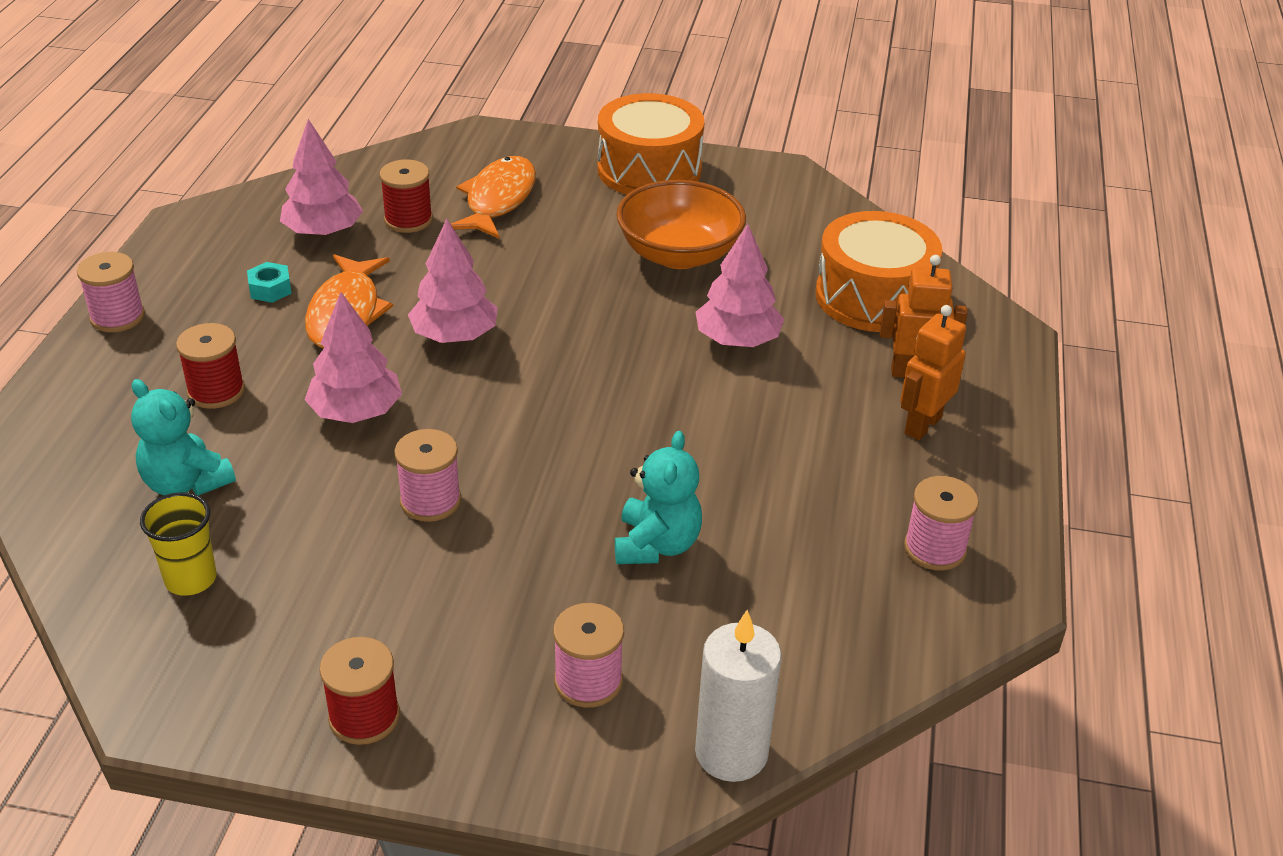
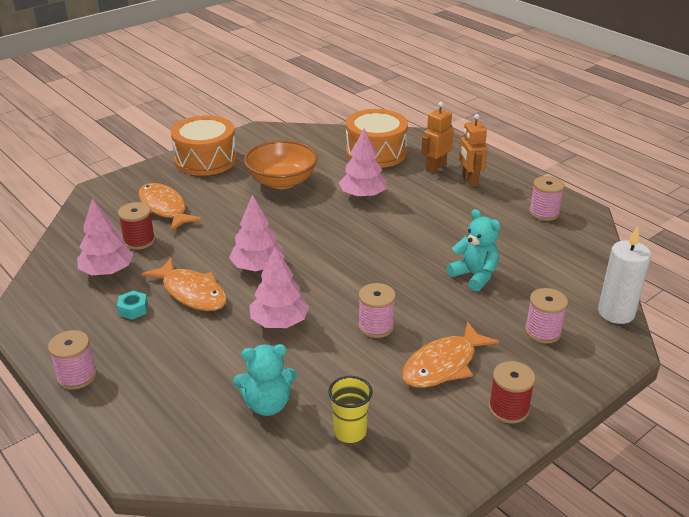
camera: 50 degrees left, 5 degrees down
(216, 391) = (200, 363): red spool -> none
(405, 605) = (443, 365): none -> orange fish

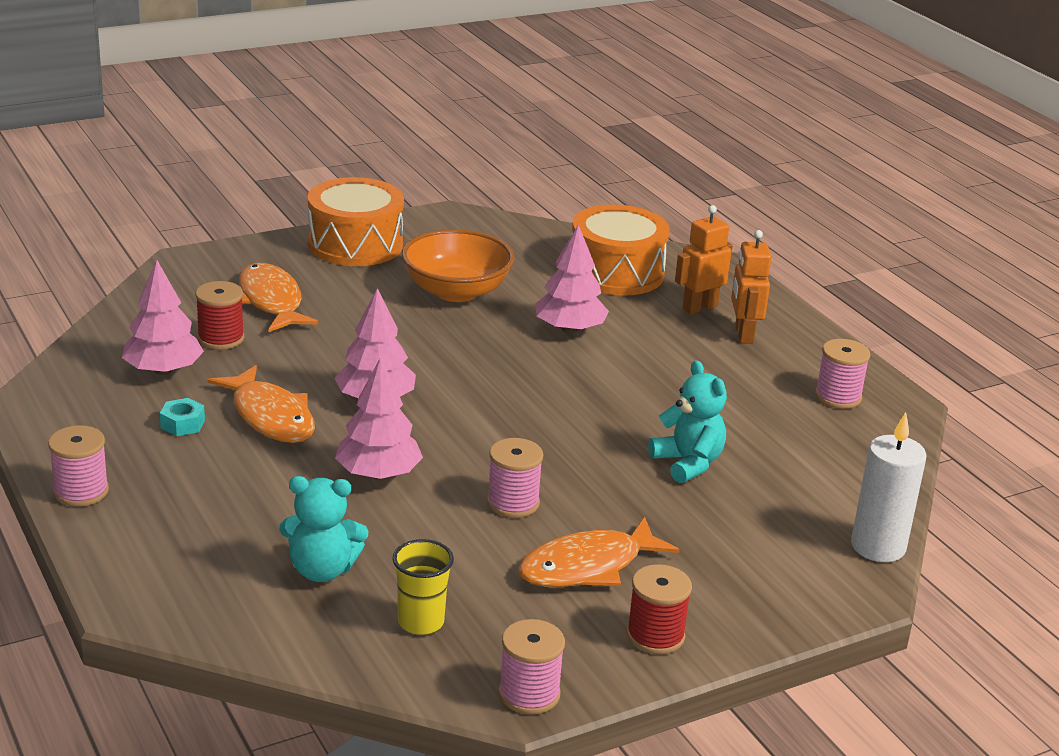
camera: 10 degrees right, 5 degrees down
(543, 331) = (754, 551): pink spool -> pink spool (529, 694)

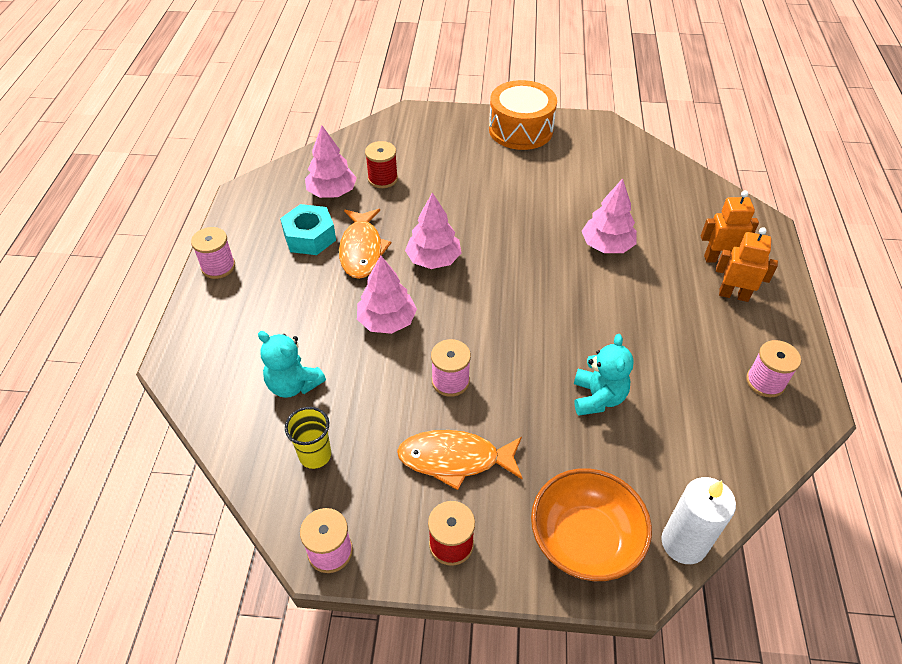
camera: 35 degrees right, 20 degrees up
(182, 424) = (310, 237): turquoise nut -> turquoise nut, size x1.87
(271, 301) = (434, 159): orange fish -> none
(456, 291) = (555, 188): orange bowl -> orange bowl (584, 540)
(616, 272) = (679, 207): orange drum -> none
(743, 334) = (733, 295): orange robot -> orange robot turned 75 degrees clockwise

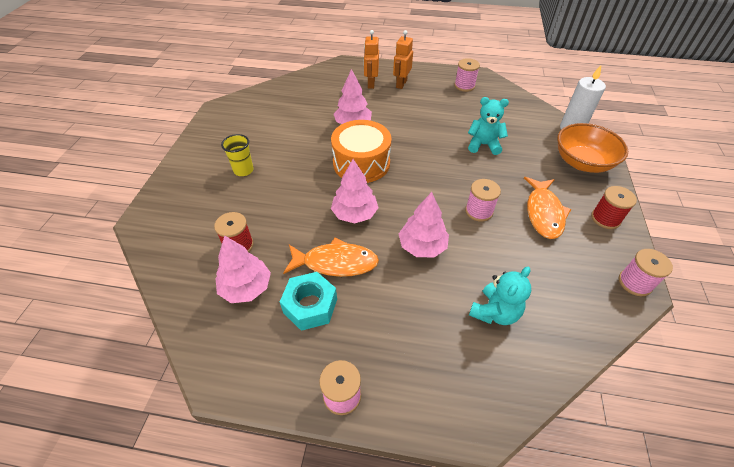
camera: 85 degrees left, 0 degrees up
(315, 455) = (560, 294): yellow cup -> yellow cup (243, 170)
(520, 130) = (205, 150): orange drum -> orange drum (361, 163)

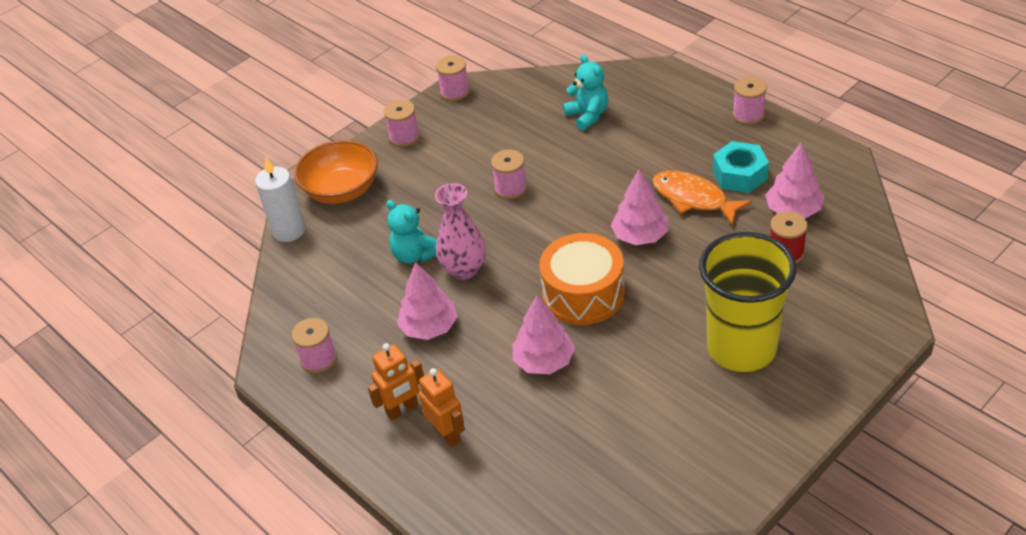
camera: 140 degrees left, 5 degrees down
(243, 170) = (741, 348): yellow cup -> yellow cup, size x2.30
(371, 84) = (447, 434): orange robot -> orange robot turned 75 degrees counterclockwise
(422, 246) = (599, 181): pink tree -> pink tree (429, 327)
(445, 148) = (464, 269): none -> pink vase
(494, 312) = (588, 116): turquoise teddy bear -> turquoise teddy bear turned 75 degrees clockwise
(543, 213) = (452, 162): orange fish -> none
(605, 218) = (404, 137): red spool -> pink spool

